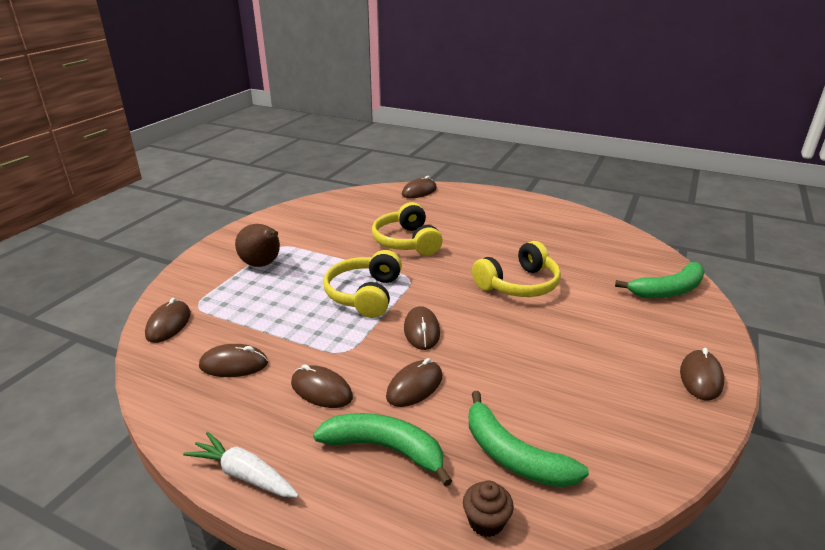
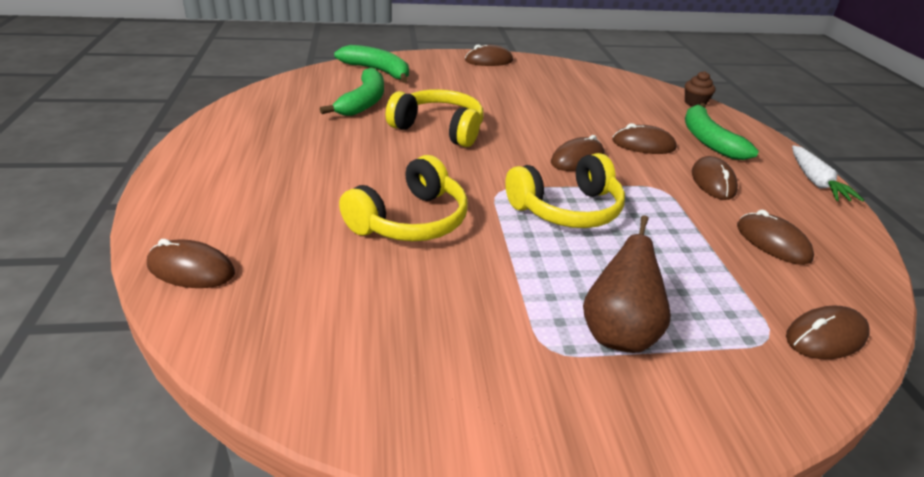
camera: 125 degrees left, 5 degrees up
(513, 456) = (642, 103): green banana -> green banana (363, 102)

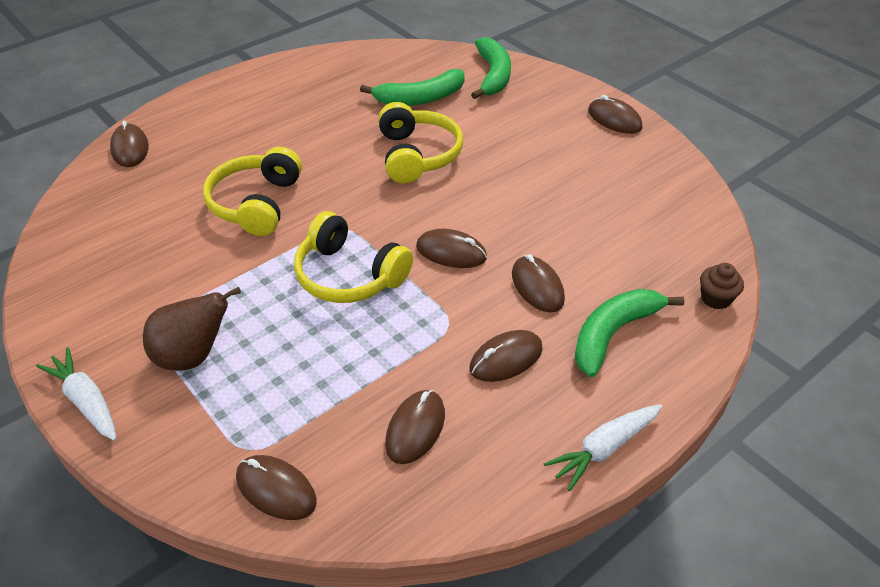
camera: 60 degrees right, 10 degrees up
(410, 220) = (256, 203): yellow headphones -> yellow headphones turned 90 degrees clockwise
(646, 443) = (86, 401): none -> white carrot

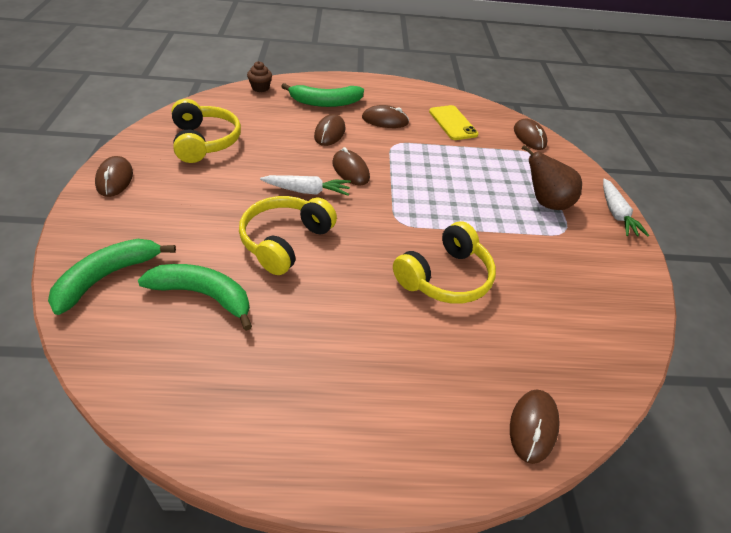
camera: 145 degrees left, 0 degrees up
(349, 275) = (423, 192): yellow headphones -> yellow headphones (205, 141)
(415, 428) = (452, 123): brown mouse -> yellow phone
(604, 449) = (384, 84): white carrot -> white carrot (307, 191)

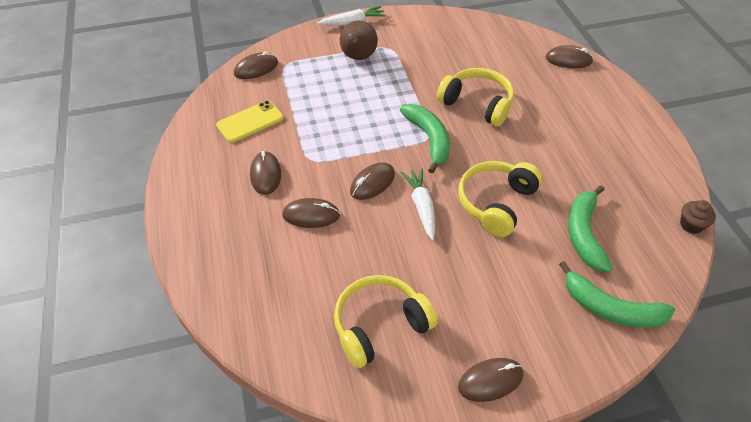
camera: 100 degrees left, 5 degrees up
(260, 88) = (227, 316): brown cupcake -> brown cupcake (691, 225)
(285, 241) = (496, 203): yellow headphones -> yellow headphones turned 105 degrees clockwise
(325, 102) = (244, 236): green banana -> green banana (429, 139)

